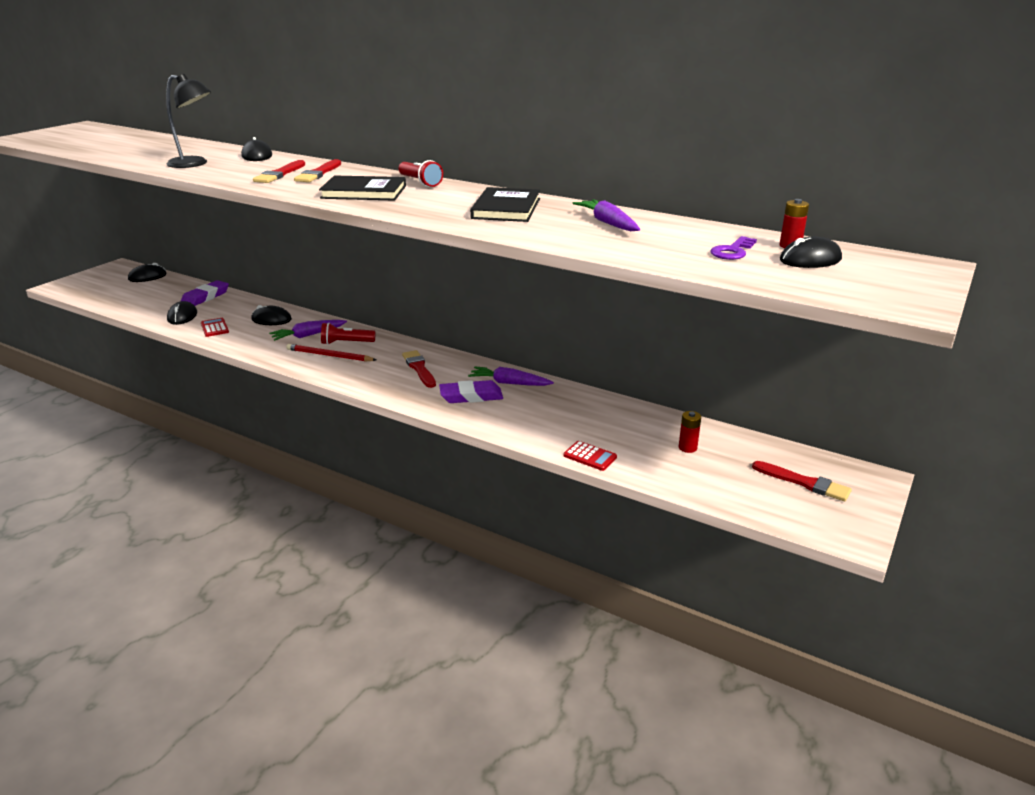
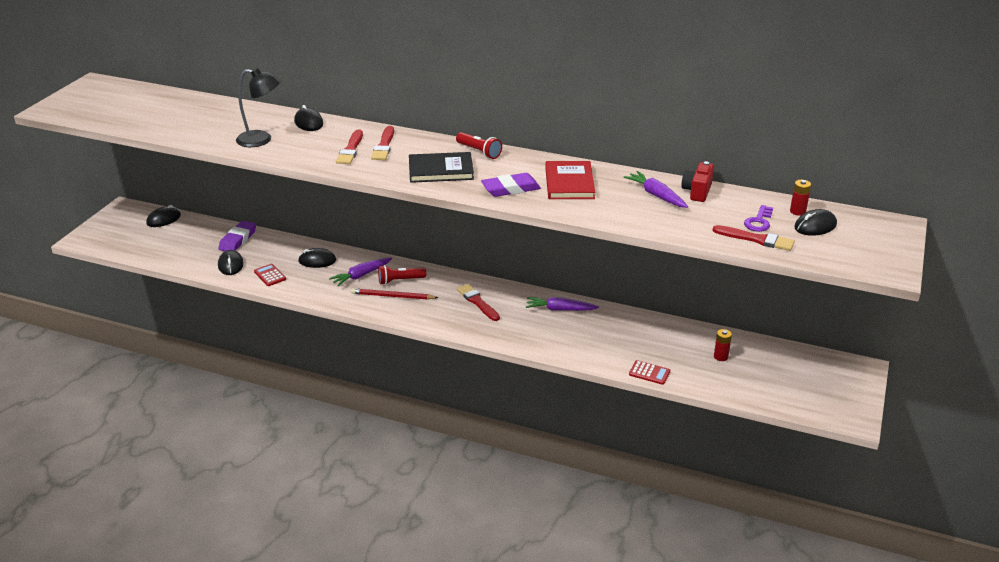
camera: 10 degrees left, 5 degrees up
(471, 396) = (534, 326): purple eraser -> purple eraser (510, 189)
(506, 208) = (569, 183): black book -> red book
(662, 223) = (697, 192): none -> red camera
(804, 483) = (813, 378): red brush -> red brush (756, 239)

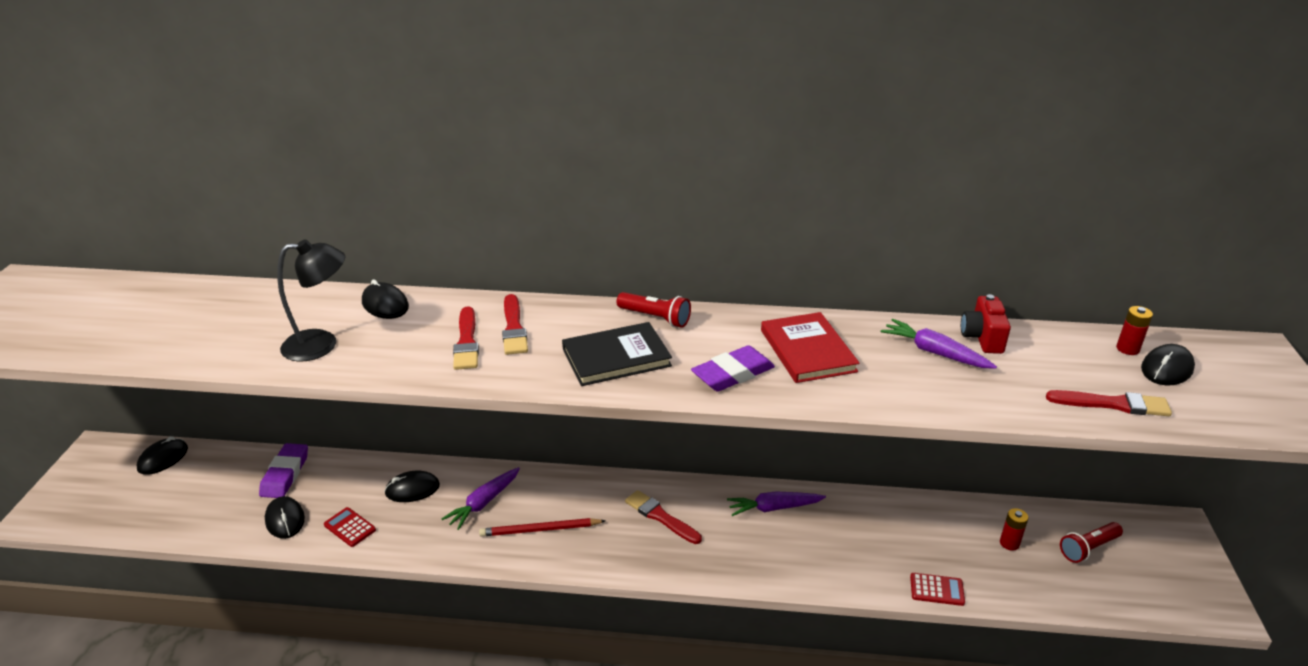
camera: 15 degrees left, 0 degrees up
(400, 280) = (541, 501): red flashlight -> red flashlight (1088, 548)
(759, 221) = (1093, 374): purple key -> none

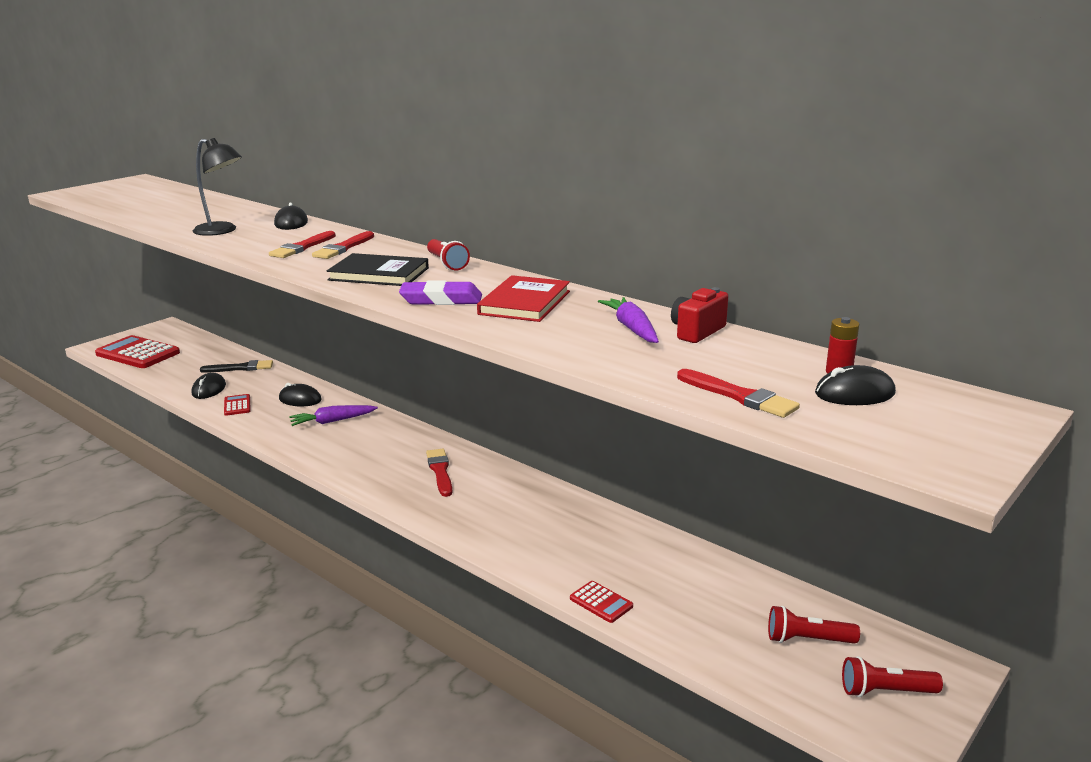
camera: 35 degrees right, 10 degrees down
(114, 505) = (138, 353): none -> red calculator
(163, 459) = (190, 340): black mouse -> none
(285, 474) = (240, 368): purple eraser -> black brush
(540, 530) = (347, 448): red pencil -> none
(774, 508) = (536, 498): purple carrot -> none
(1009, 543) = (724, 602): red battery -> none
(1168, 567) = (885, 691): none -> red flashlight

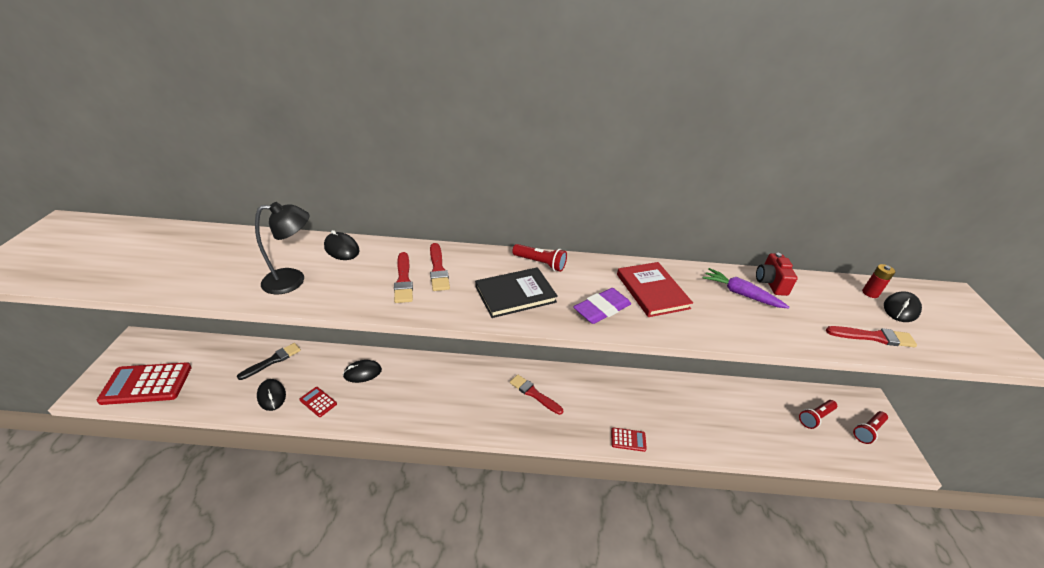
camera: 40 degrees left, 15 degrees up
(332, 421) = (412, 383): purple carrot -> none
(601, 602) = (722, 449): red calculator -> red calculator (628, 440)

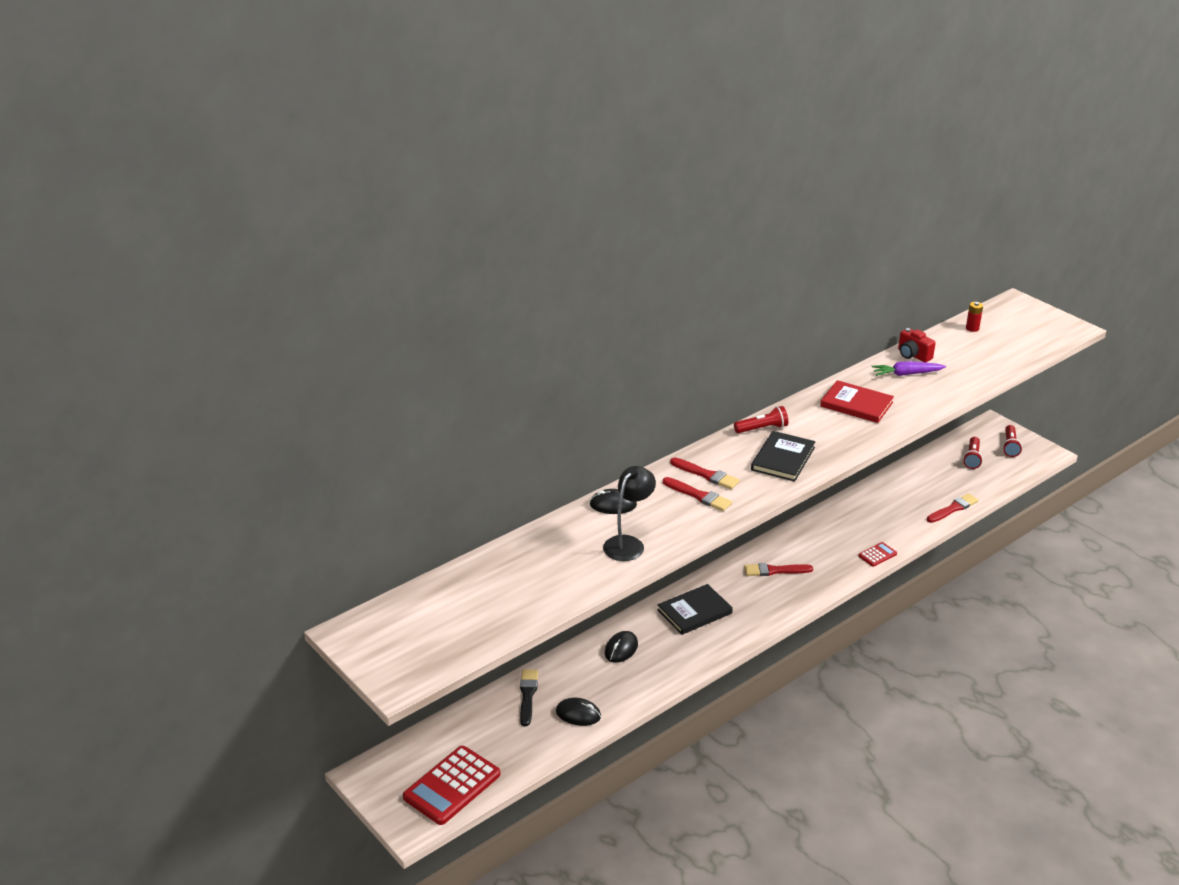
camera: 40 degrees left, 5 degrees down
(318, 402) = (623, 690): red calculator -> none
(441, 382) = (694, 612): none -> black book
(601, 309) = (846, 435): purple eraser -> none
(873, 337) = (1002, 359): red brush -> red brush (953, 508)
(900, 309) = (998, 330): black mouse -> none

